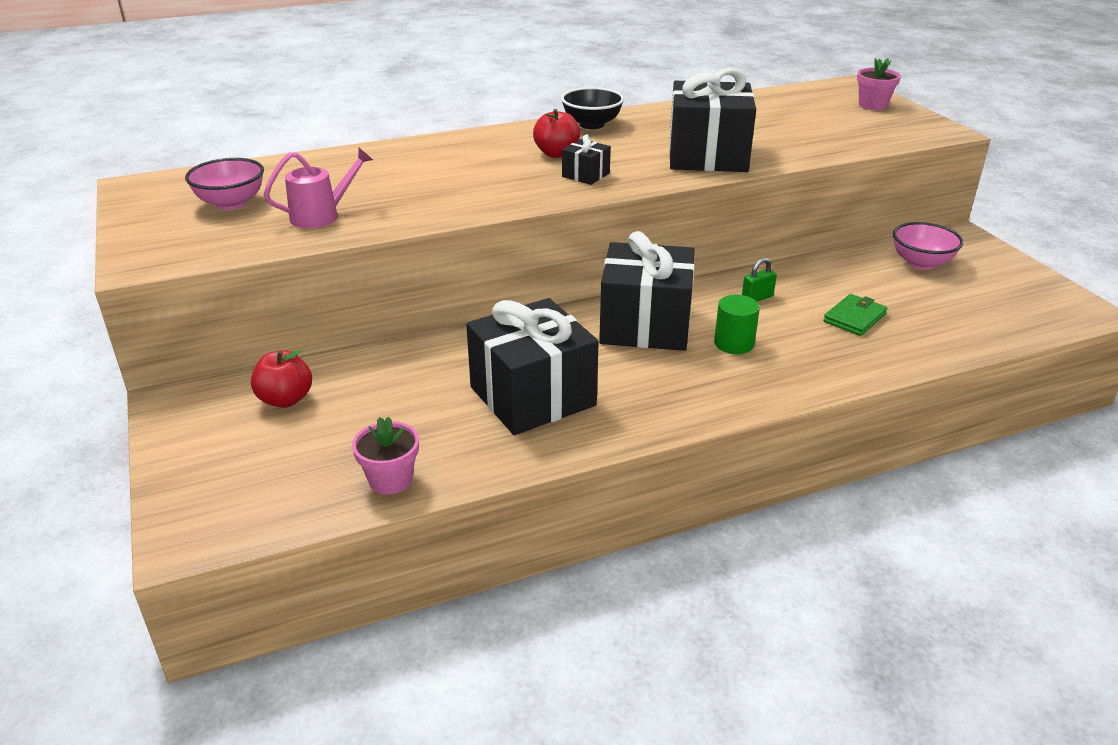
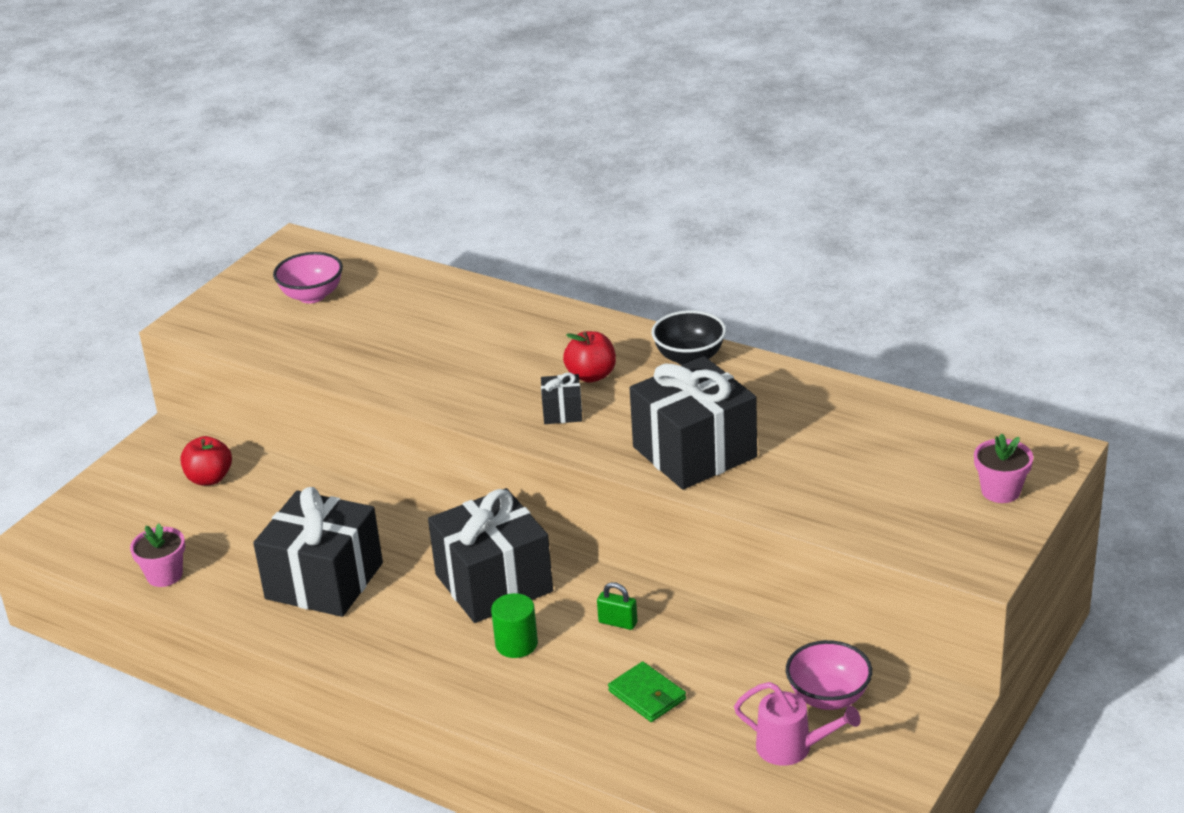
camera: 55 degrees right, 0 degrees up
(322, 216) = (336, 342): pink watering can -> pink watering can (792, 748)
(854, 318) = (647, 695): green wallet -> green wallet turned 45 degrees clockwise

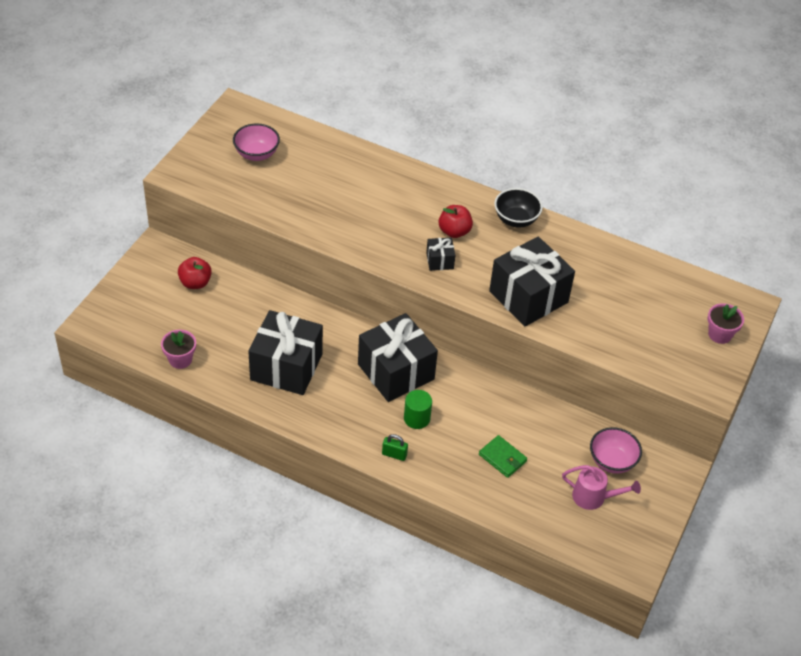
camera: 10 degrees left, 15 degrees up
(618, 622) = (478, 404): green padlock -> green padlock (394, 454)

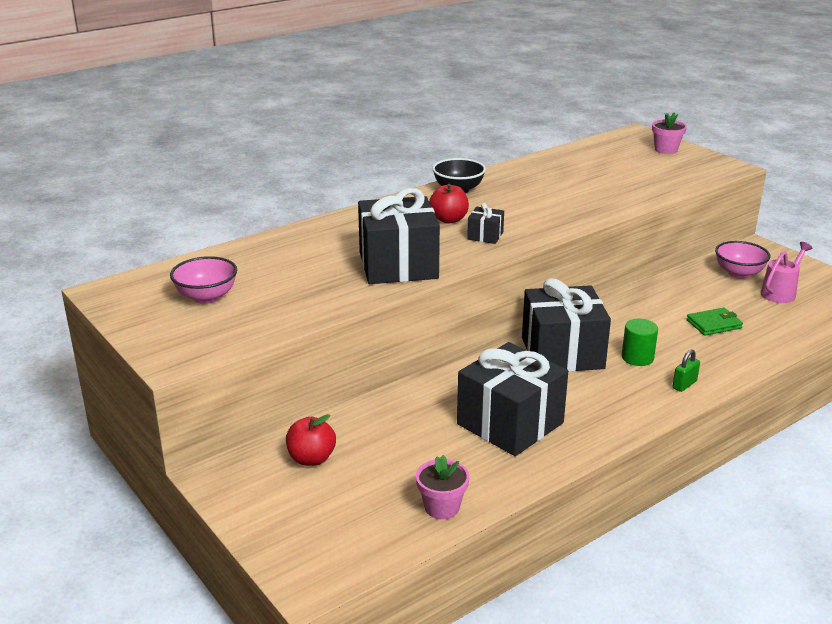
camera: 60 degrees left, 20 degrees down
(528, 297) = (569, 208): black gift -> black gift (398, 265)

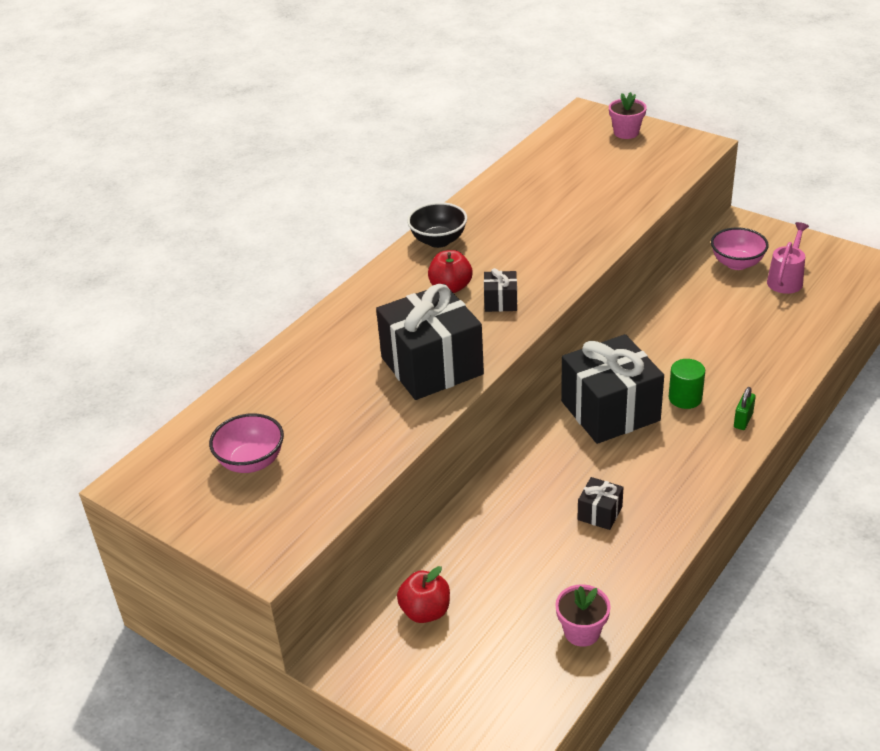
camera: 15 degrees left, 10 degrees up
(510, 423) = (600, 513): black gift -> black gift, size x0.44
(714, 324) = (740, 336): green wallet -> none

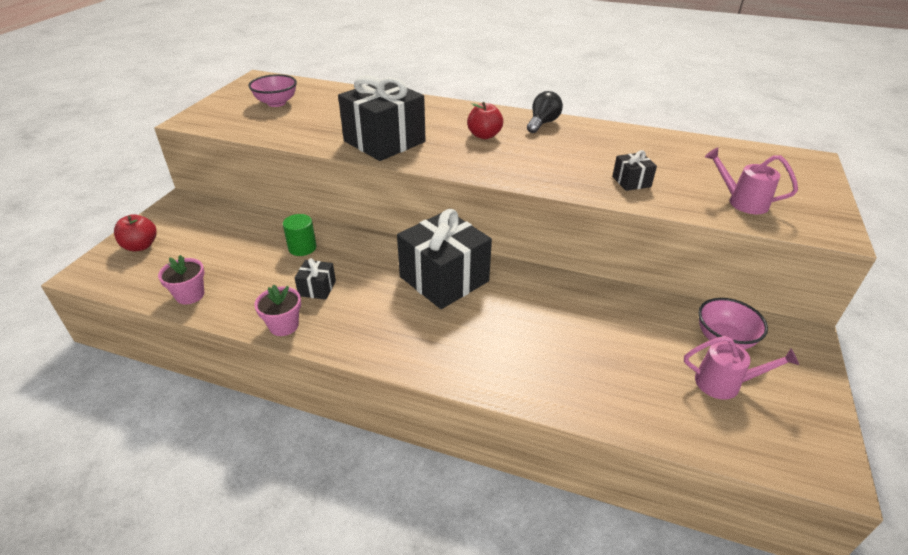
camera: 70 degrees right, 0 degrees up
(425, 611) = (217, 225): red apple -> red apple (140, 246)
(438, 241) = (542, 123): black bowl -> black light bulb
(500, 302) = (475, 156): black gift -> black gift (631, 181)
(626, 132) = (801, 184): pink flower pot -> pink flower pot (284, 325)
(645, 170) = (741, 202): none -> pink watering can
(685, 398) = (478, 322): green cylinder -> green cylinder (302, 248)
(743, 420) = (459, 365): green padlock -> none

